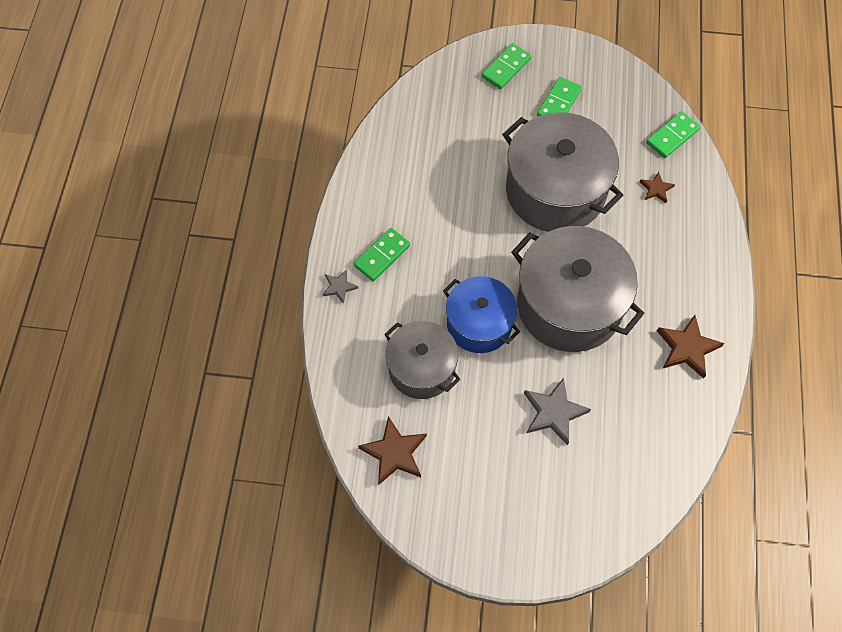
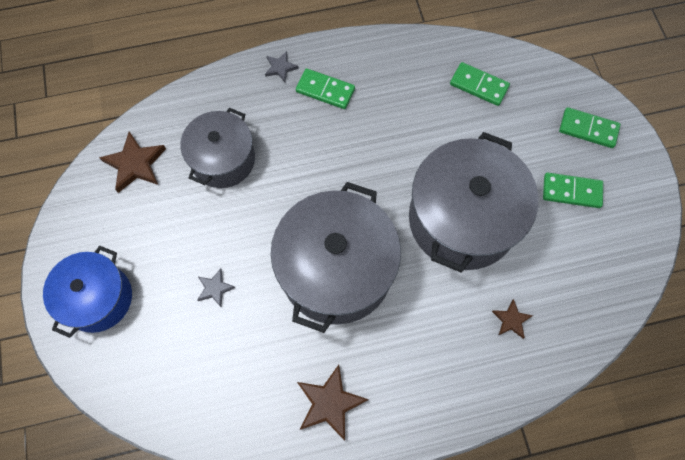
camera: 70 degrees right, 5 degrees up
(479, 324) = (285, 194): blue pot -> blue pot (98, 298)
(553, 412) = (215, 288): grey star -> grey star, size x0.57
(672, 136) = (588, 320): green domino -> green domino (479, 85)

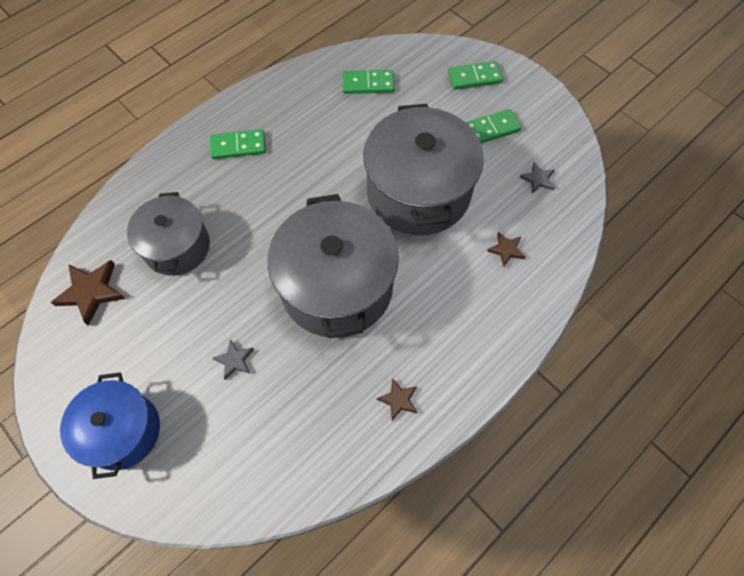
camera: 30 degrees left, 5 degrees down
(280, 68) = (186, 146): grey star -> grey star (538, 179)
(330, 403) = (398, 400): brown star -> brown star, size x0.57

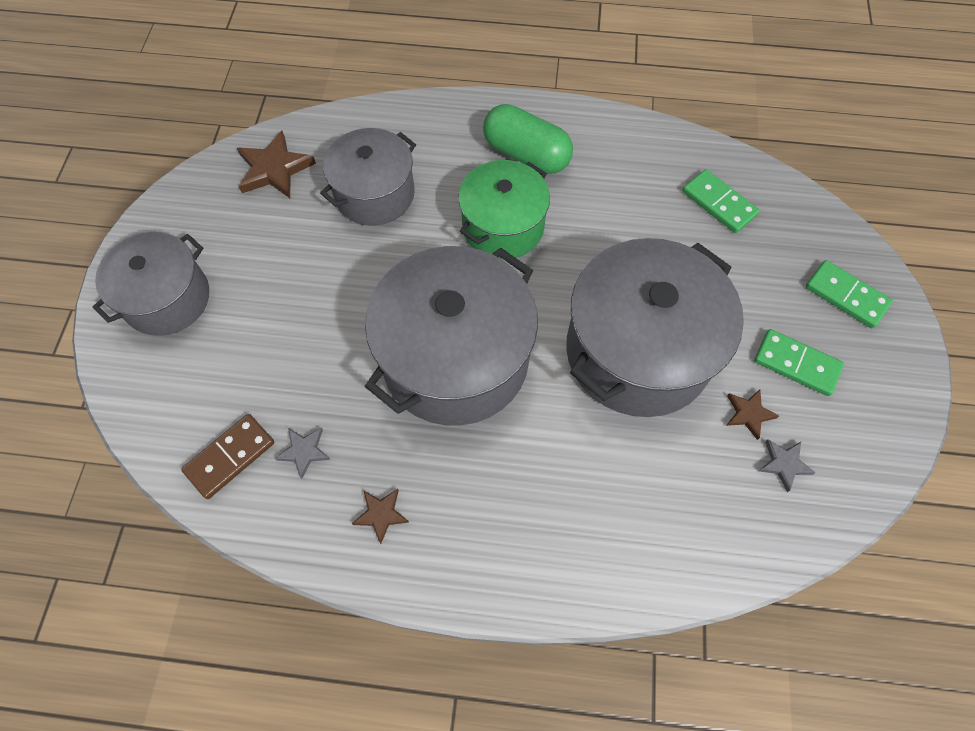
camera: 50 degrees right, 0 degrees up
(122, 431) = (167, 299): blue pot -> grey pot
(234, 360) = (302, 332): grey star -> grey star (304, 451)
(238, 146) = (526, 154): green domino -> green capsule
(274, 195) = (503, 226): none -> green pot
(282, 466) = (230, 457): none -> brown domino
(506, 250) = (656, 496): brown star -> brown star (748, 414)

